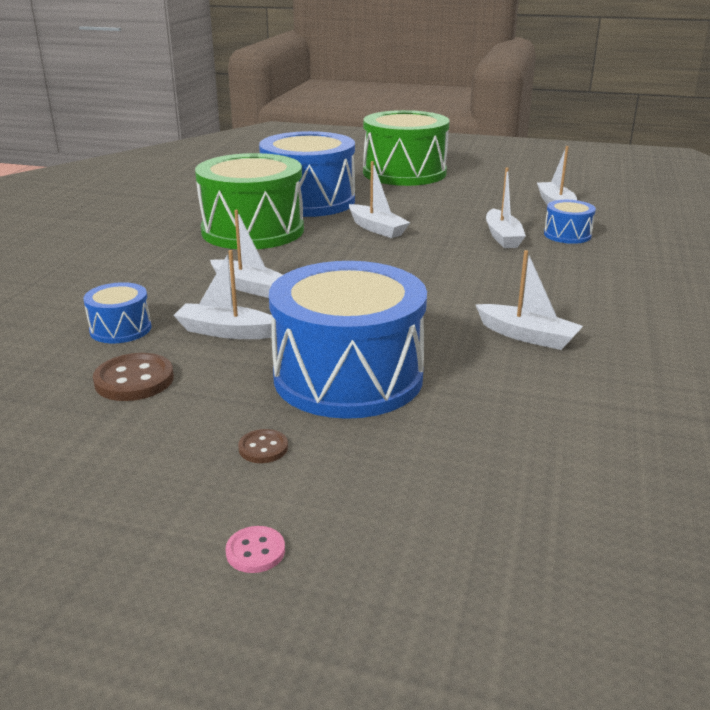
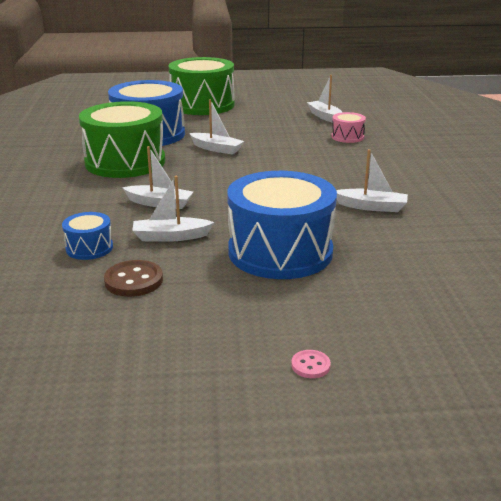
camera: 20 degrees left, 0 degrees up
(263, 448) = (263, 306): brown button -> none
(503, 237) = (307, 143): white boat -> none
(567, 235) = (347, 137): blue drum -> pink drum

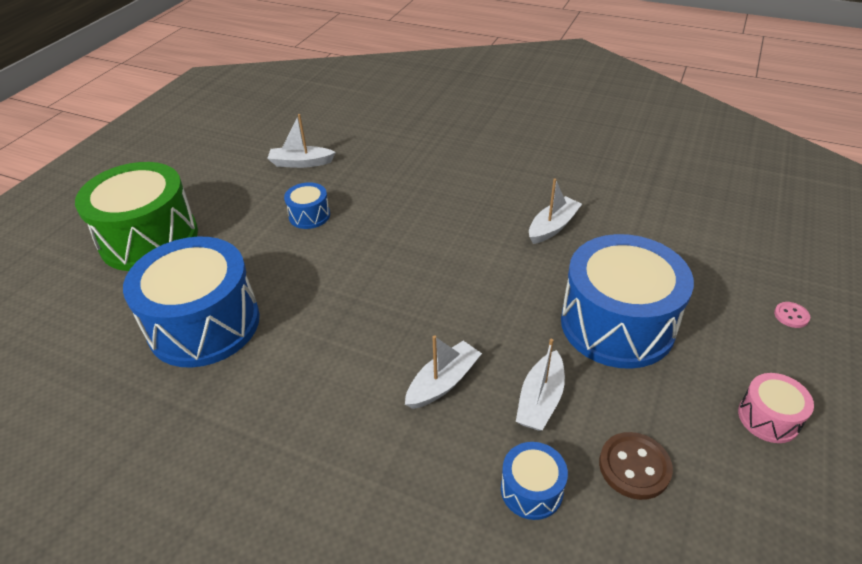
camera: 60 degrees left, 15 degrees up
(125, 162) = (283, 378): green drum -> none
(216, 149) = (316, 278): white boat -> none
(274, 132) = (309, 215): none -> blue drum
(310, 365) = (829, 382): pink button -> pink button (791, 316)
(347, 137) = (373, 172): pink drum -> pink drum (768, 418)

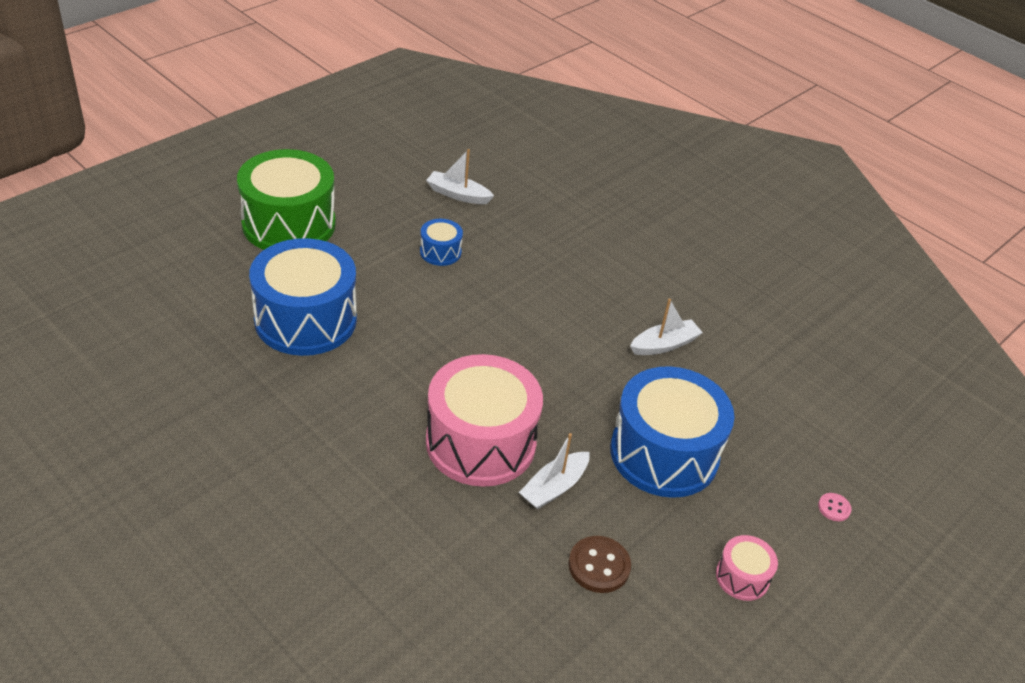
camera: 15 degrees right, 0 degrees up
(443, 382) = (480, 442): white boat -> pink drum
(531, 490) = (504, 548): blue drum -> none

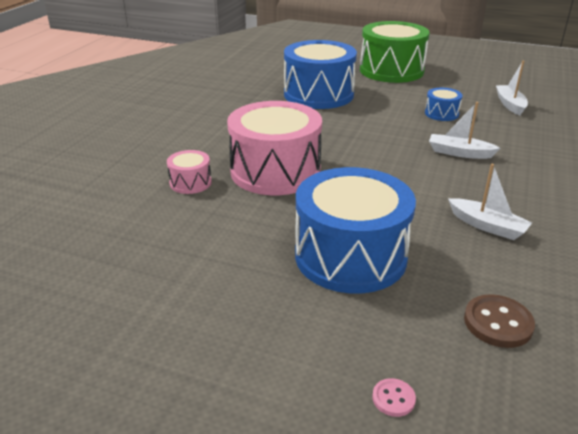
camera: 70 degrees right, 10 degrees down
(554, 487) = (259, 211): white boat -> white boat (459, 153)
(599, 566) = (193, 250): brown button -> brown button (498, 323)
(742, 577) = (236, 340): pink drum -> pink drum (190, 183)

